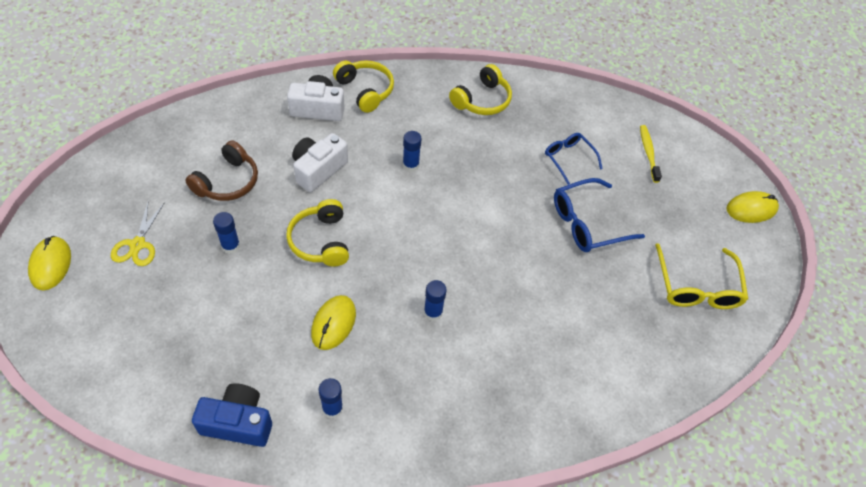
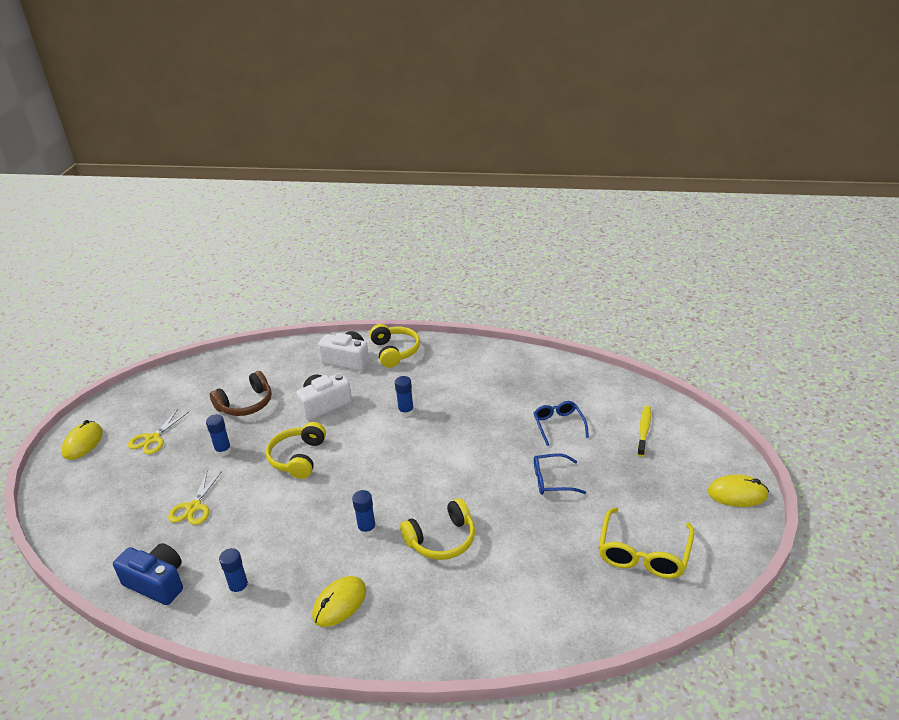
camera: 25 degrees right, 20 degrees down
(233, 323) = (194, 507): none -> yellow scissors
(333, 323) = (275, 522): yellow mouse -> yellow mouse (339, 603)
(482, 100) = (497, 369): yellow headphones -> yellow headphones (442, 540)
(587, 223) = (552, 480): blue glasses -> blue glasses, size x0.64

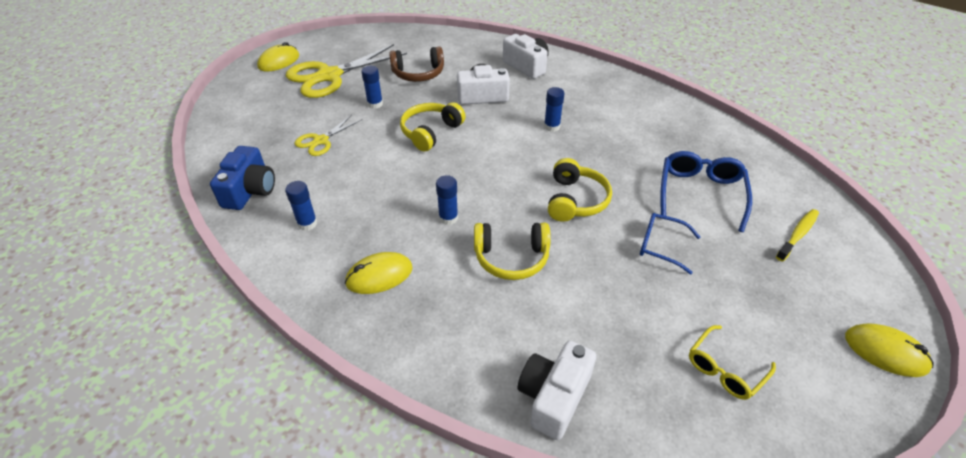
camera: 25 degrees right, 10 degrees up
(153, 439) = (329, 76): yellow scissors -> yellow scissors, size x1.94
(157, 583) = (250, 190): blue camera -> blue camera turned 45 degrees clockwise
(395, 351) = (574, 72): yellow headphones -> yellow headphones (575, 200)
(538, 630) = (554, 397): none -> white camera
(558, 425) = (700, 193): blue glasses -> blue glasses, size x1.55
(643, 554) = (725, 369): yellow glasses -> yellow glasses, size x0.64

